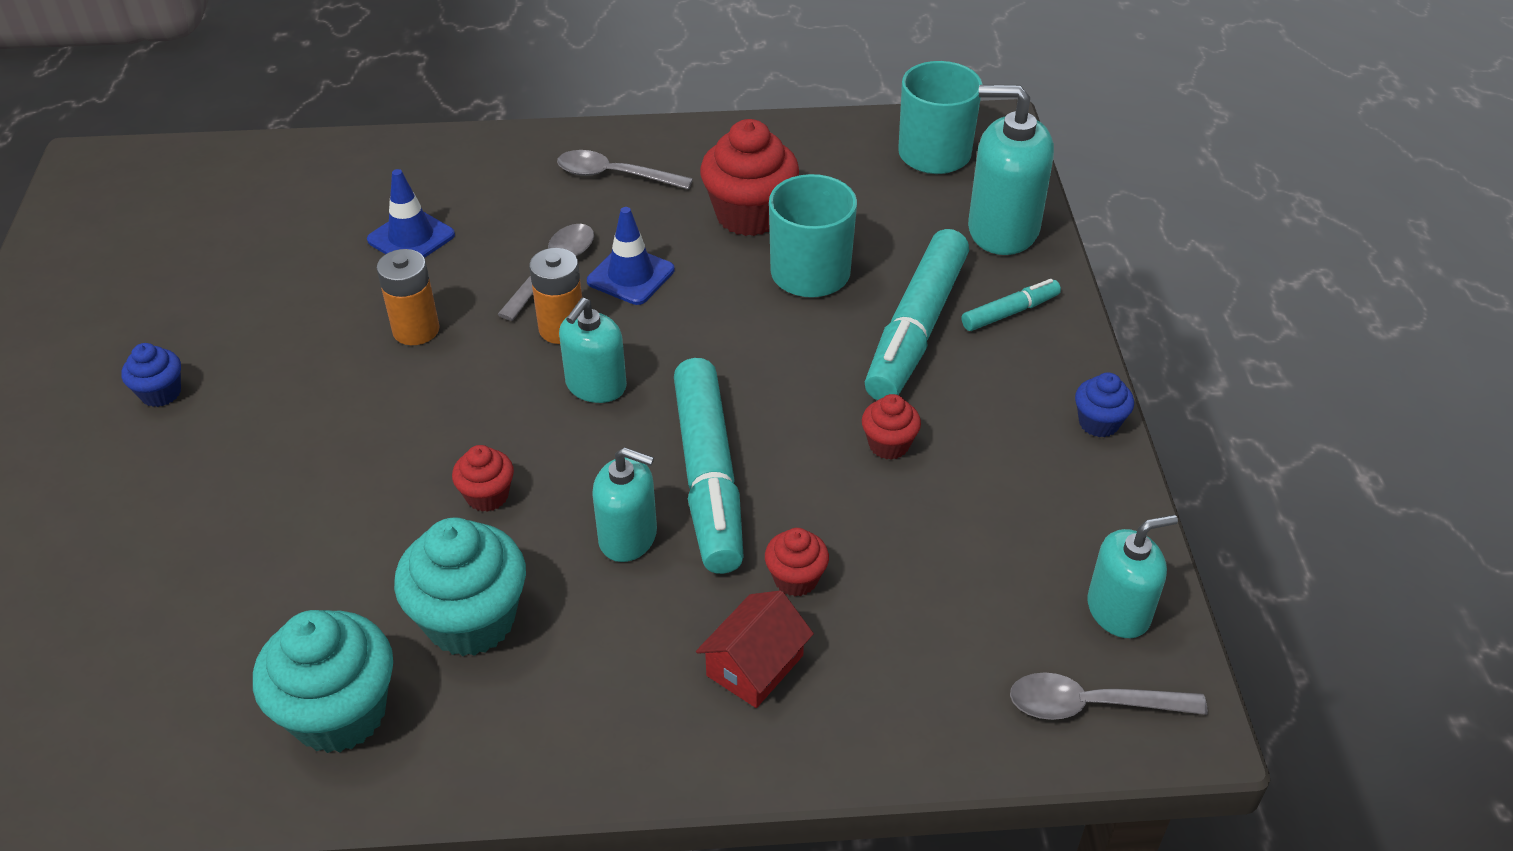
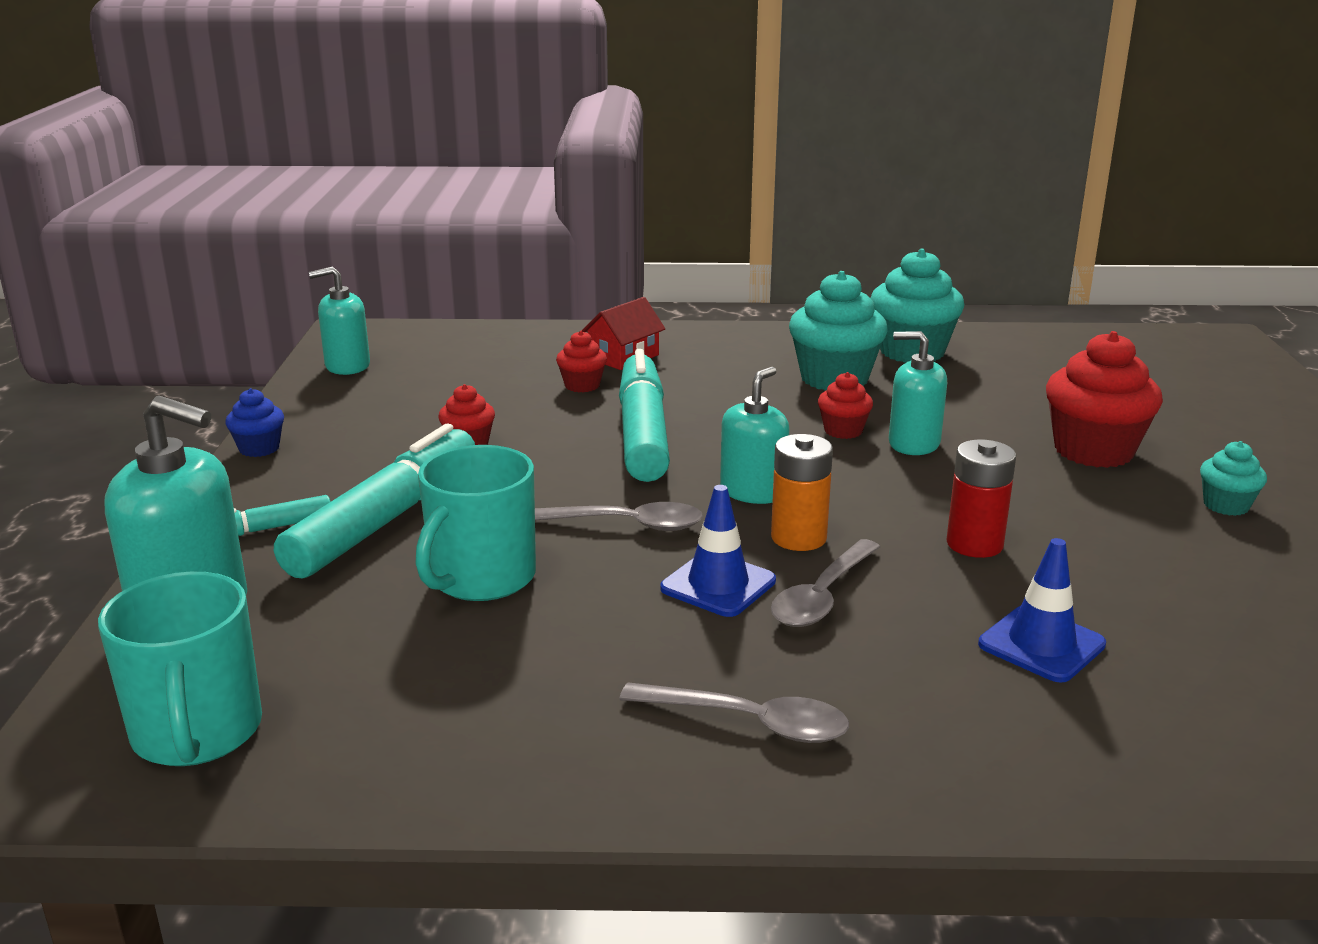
camera: 175 degrees left, 20 degrees down
(161, 393) = (1226, 505): blue cupcake -> turquoise cupcake
(416, 330) = (974, 544): orange battery -> red battery
(628, 537) = (715, 407): turquoise soap dispenser -> turquoise soap dispenser (913, 444)
(749, 215) = (541, 650): red cupcake -> red cupcake (1093, 451)
(1091, 705) = (402, 338): grey spoon -> grey spoon (625, 525)

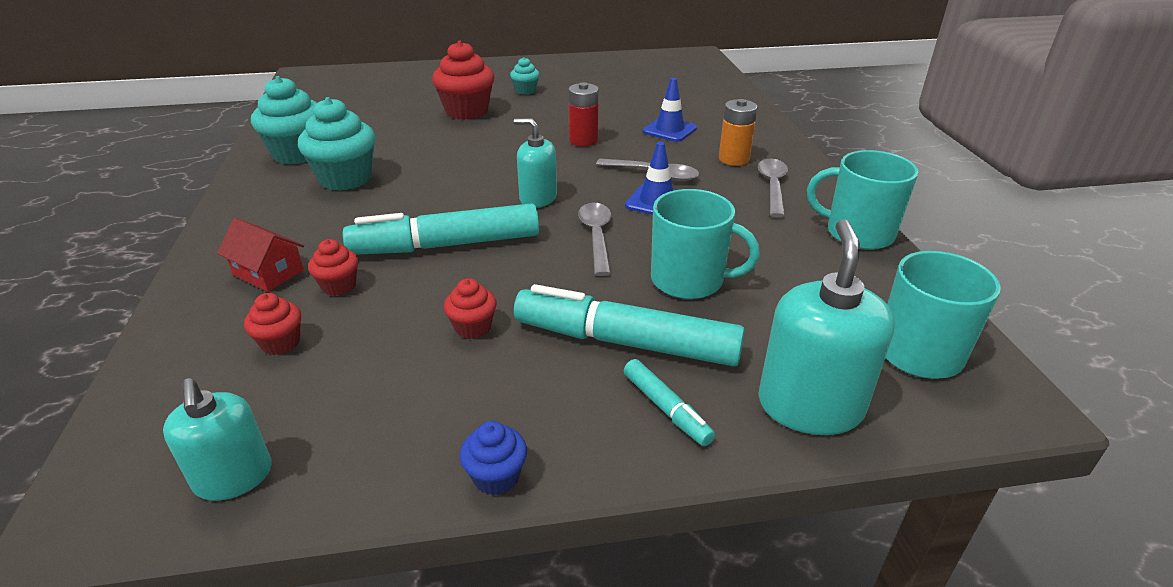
camera: 100 degrees left, 10 degrees up
(533, 780) = (857, 233): none -> turquoise mug
(798, 538) = (593, 182): orange battery -> orange battery (733, 159)
(843, 431) = (441, 174): red cupcake -> red cupcake (281, 343)
(913, 444) = (460, 153): turquoise soap dispenser -> none

